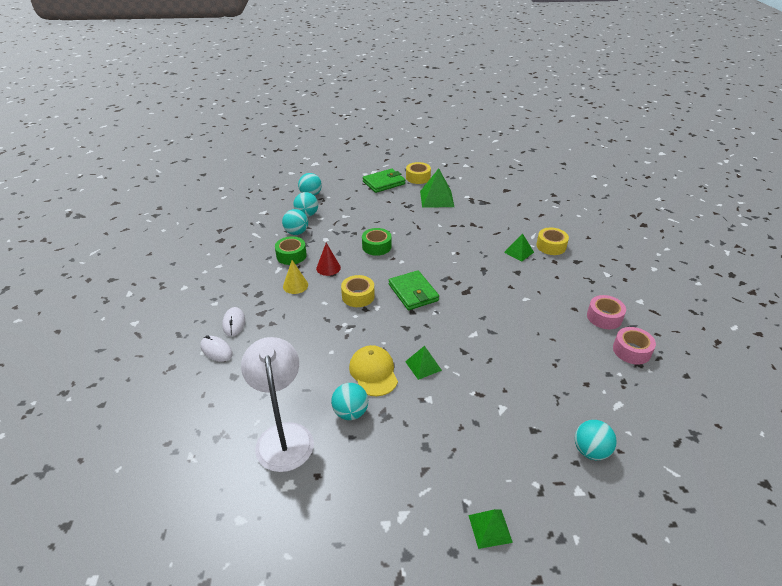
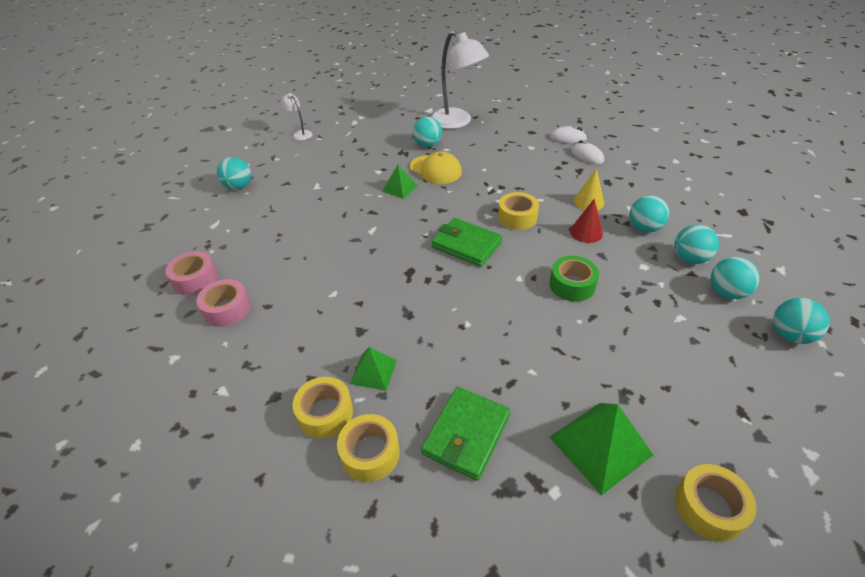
camera: 150 degrees right, 5 degrees up
(291, 255) = (644, 228): green tape -> turquoise ball
(384, 183) = (741, 441): green wallet -> green wallet (466, 434)
(490, 528) = (300, 134): green pyramid -> white lamp
(534, 227) = (370, 453): none -> yellow tape

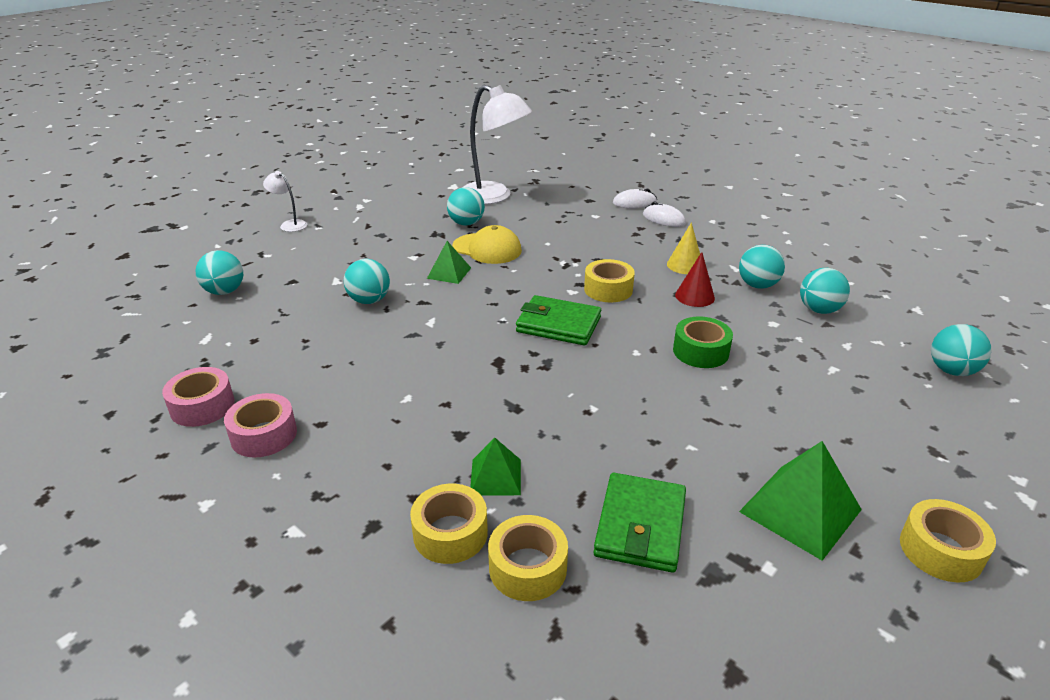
camera: 15 degrees left, 10 degrees down
(726, 292) = (871, 338): turquoise ball -> turquoise ball (369, 300)

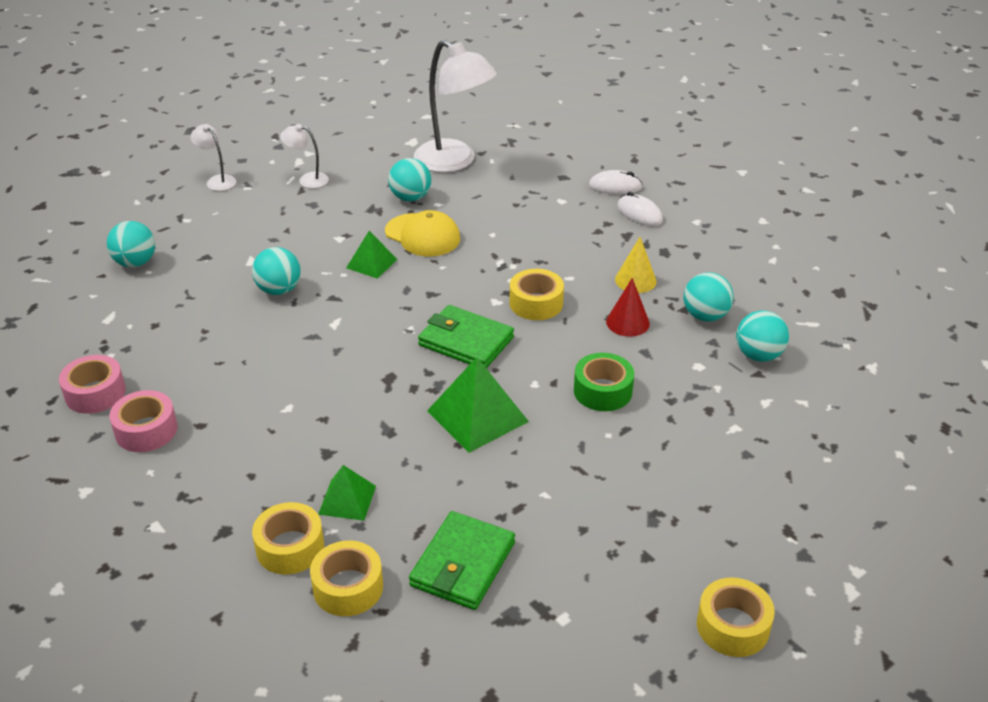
camera: 10 degrees right, 5 degrees up
(371, 218) = (307, 179): none -> white lamp
(800, 510) = (619, 571): green pyramid -> green pyramid (477, 416)
(951, 371) = (863, 446): turquoise ball -> none

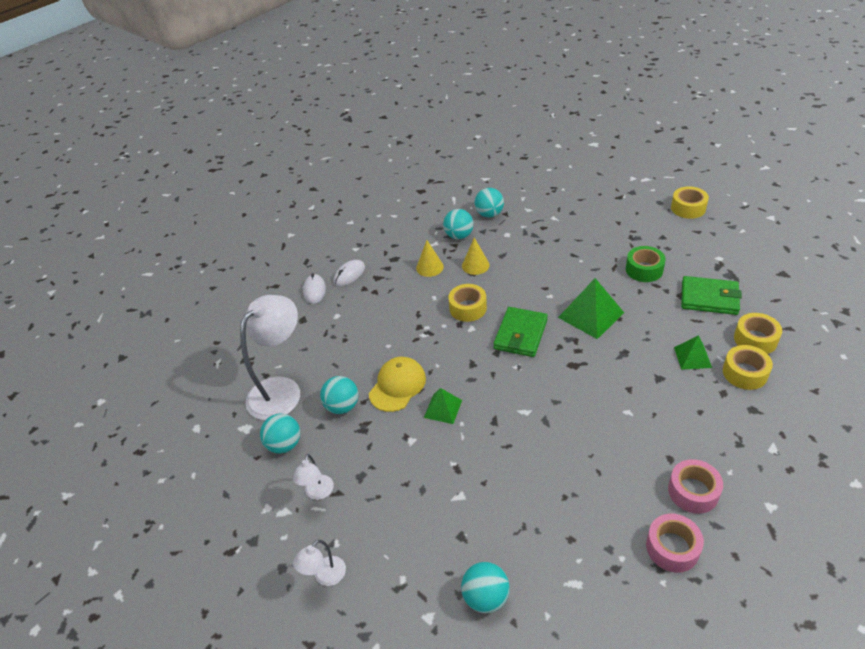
camera: 95 degrees left, 5 degrees up
(279, 290) = (495, 461): turquoise ball -> turquoise ball (284, 444)
(602, 391) = (544, 267): green tape -> green tape (644, 270)
(627, 322) = (475, 265): red cone -> yellow cone

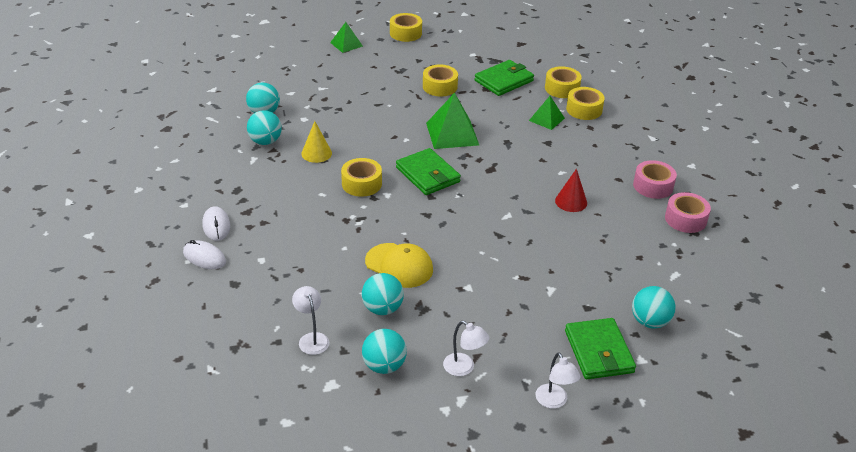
camera: 60 degrees left, 5 degrees down
(281, 390) = (312, 339): white lamp -> white lamp, size x0.47
(397, 386) = (399, 265): yellow cap -> yellow cap turned 150 degrees clockwise
(411, 577) = (598, 352): none -> green wallet
(429, 267) = (280, 177): yellow cone -> none
(443, 408) = (455, 254): green pyramid -> green pyramid (346, 44)
(593, 442) = (571, 201): none -> red cone
(644, 270) = (440, 87): green tape -> yellow tape

